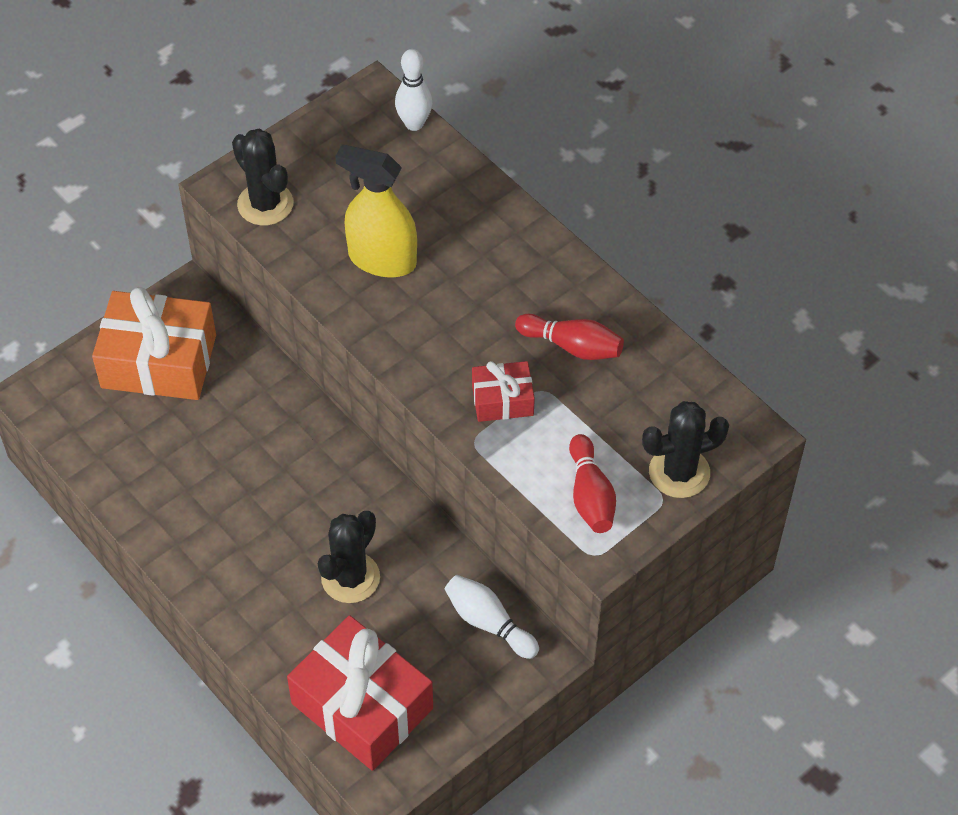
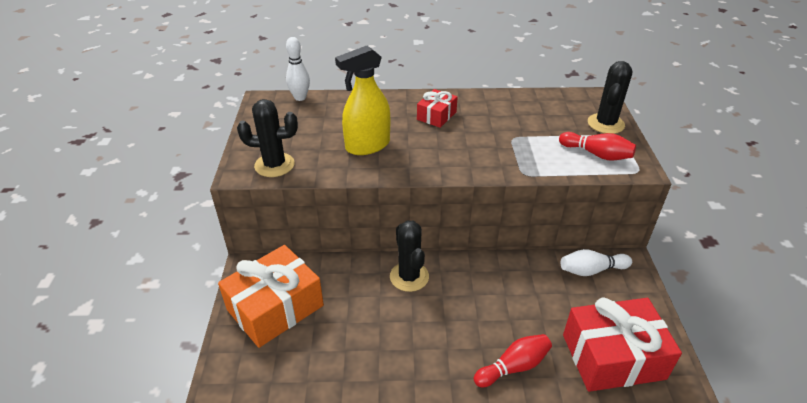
camera: 50 degrees left, 15 degrees down
(350, 578) = (514, 309): black cactus -> black cactus (409, 277)
(502, 400) = (506, 152): red gift -> red gift (436, 116)
(572, 346) = (495, 117): red bowling pin -> red bowling pin (513, 367)

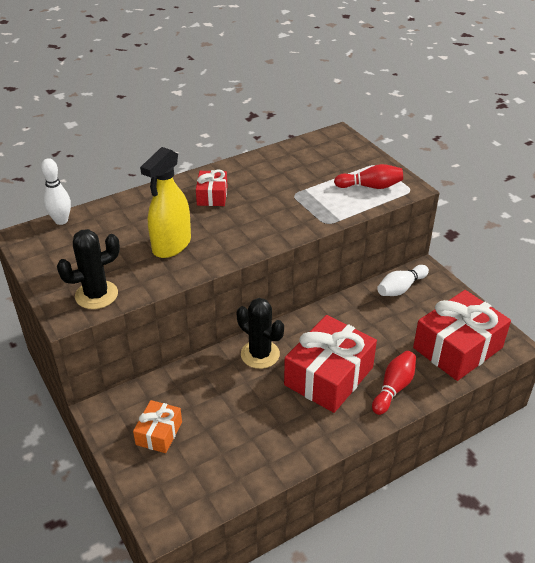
camera: 30 degrees left, 0 degrees up
(275, 308) = (159, 433): orange gift -> orange gift, size x0.51
(457, 325) = (329, 376): none -> red gift
(605, 124) = (359, 157): black cactus -> none

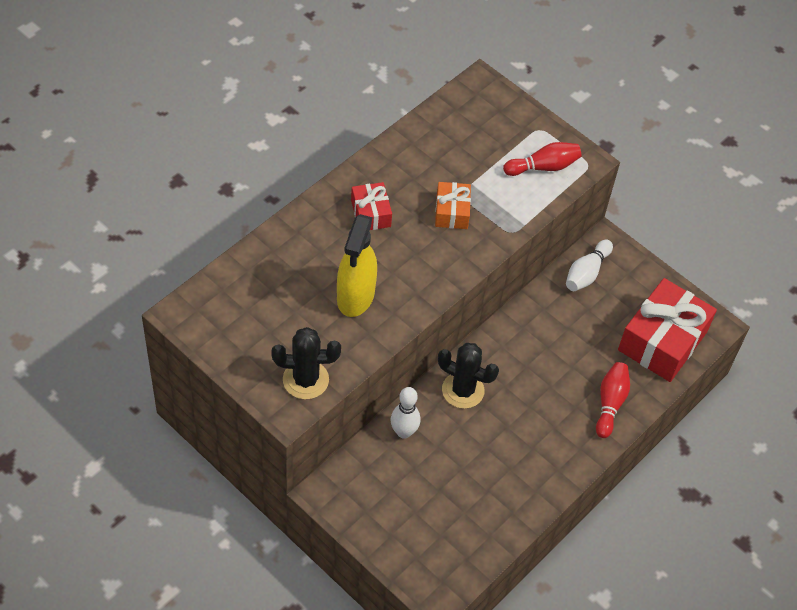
camera: 20 degrees left, 15 degrees up
(61, 221) = (214, 283): white bowling pin -> white bowling pin (403, 432)
(96, 295) = (305, 379): black cactus -> black cactus turned 45 degrees clockwise
(159, 433) = (394, 504): orange gift -> orange gift (452, 212)
(329, 376) = (542, 402): red gift -> none

